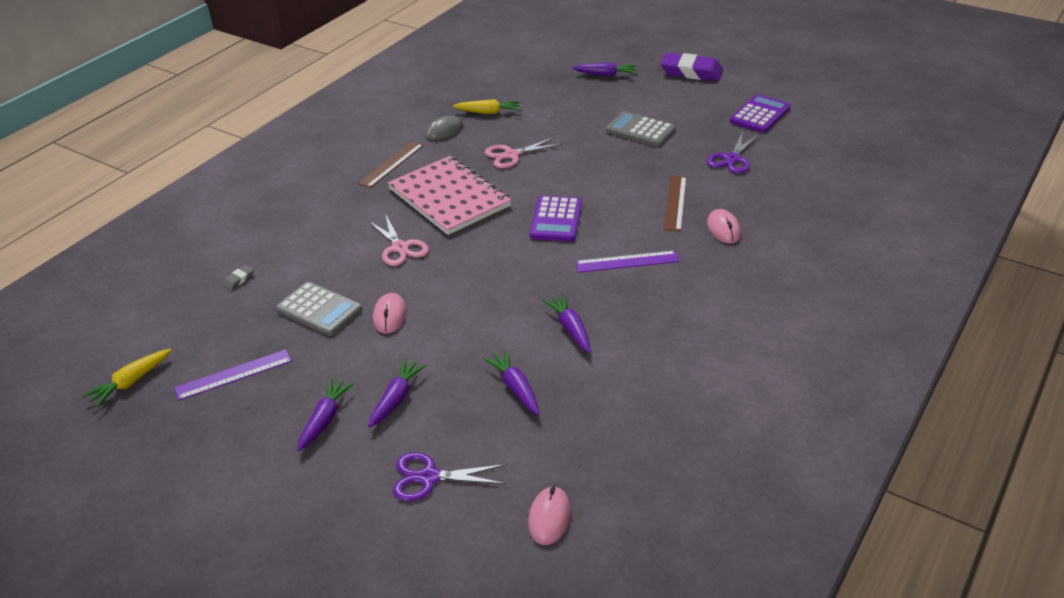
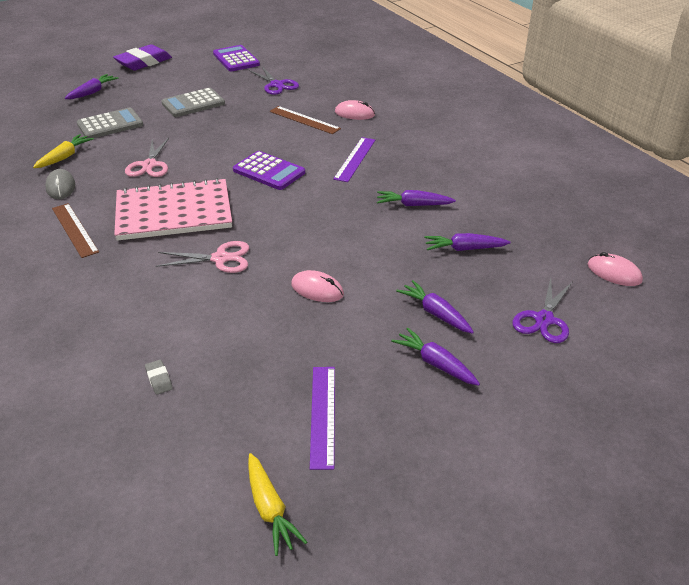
camera: 65 degrees left, 0 degrees up
(319, 310) = (268, 331): grey calculator -> grey calculator (110, 124)

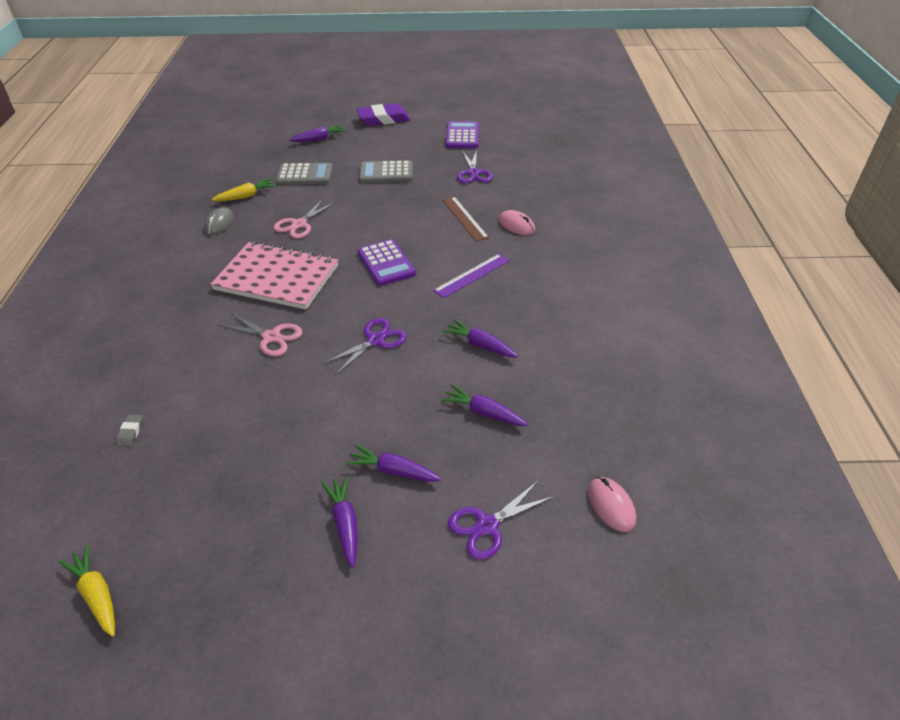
camera: 30 degrees right, 5 degrees up
(75, 229) = (195, 267): brown ruler -> none
(270, 509) = (97, 594): yellow carrot -> yellow carrot turned 135 degrees clockwise
(317, 289) = (317, 400): pink mouse -> none
(321, 230) = (375, 340): none -> purple scissors
(323, 415) = (211, 528): purple ruler -> none
(435, 313) = (393, 471): purple carrot -> purple carrot turned 60 degrees counterclockwise

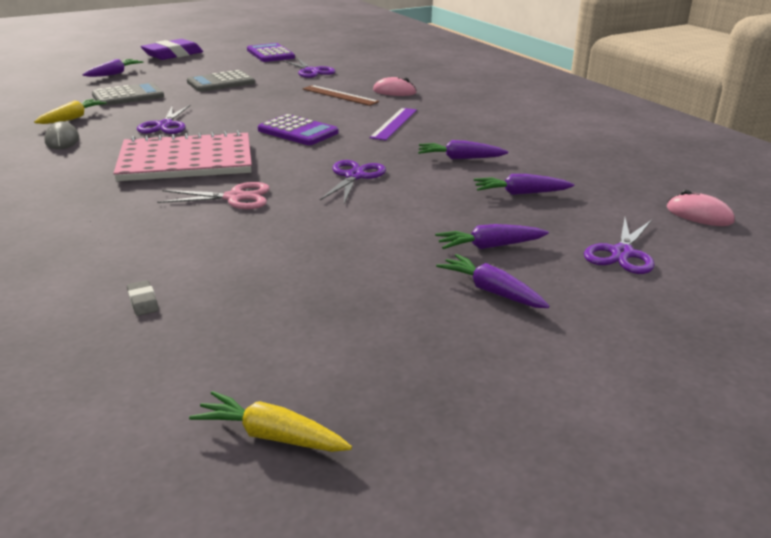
camera: 30 degrees left, 15 degrees down
(299, 224) = (165, 125): pink scissors -> purple scissors

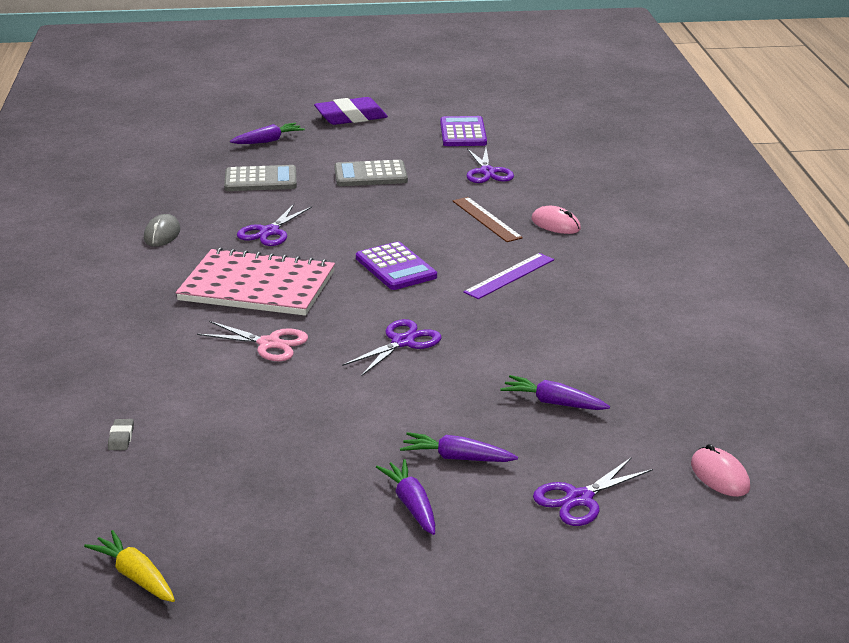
camera: 25 degrees right, 0 degrees up
(72, 118) = (188, 204): yellow carrot -> none
(460, 158) = (535, 341): purple carrot -> none

